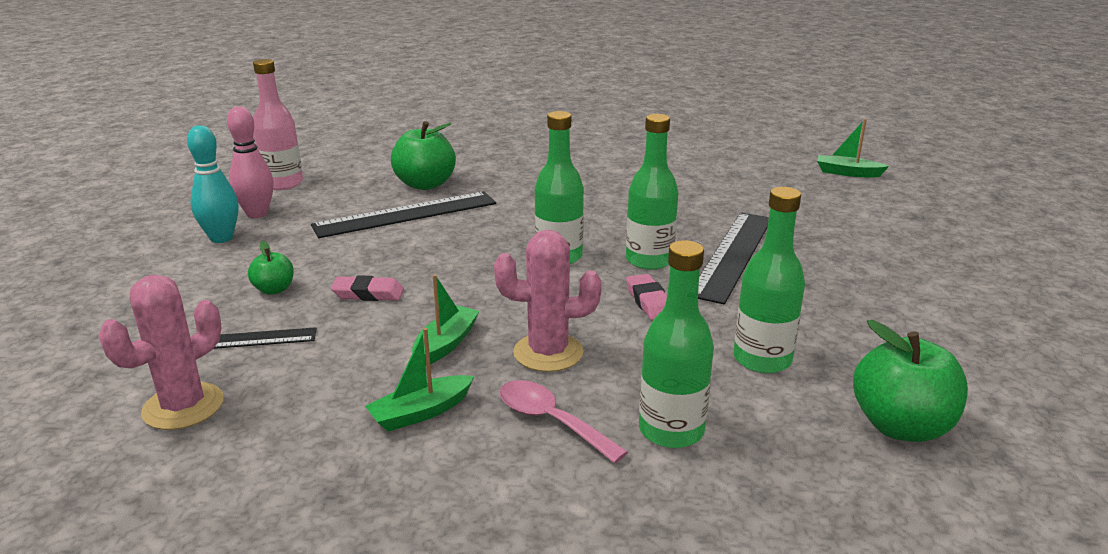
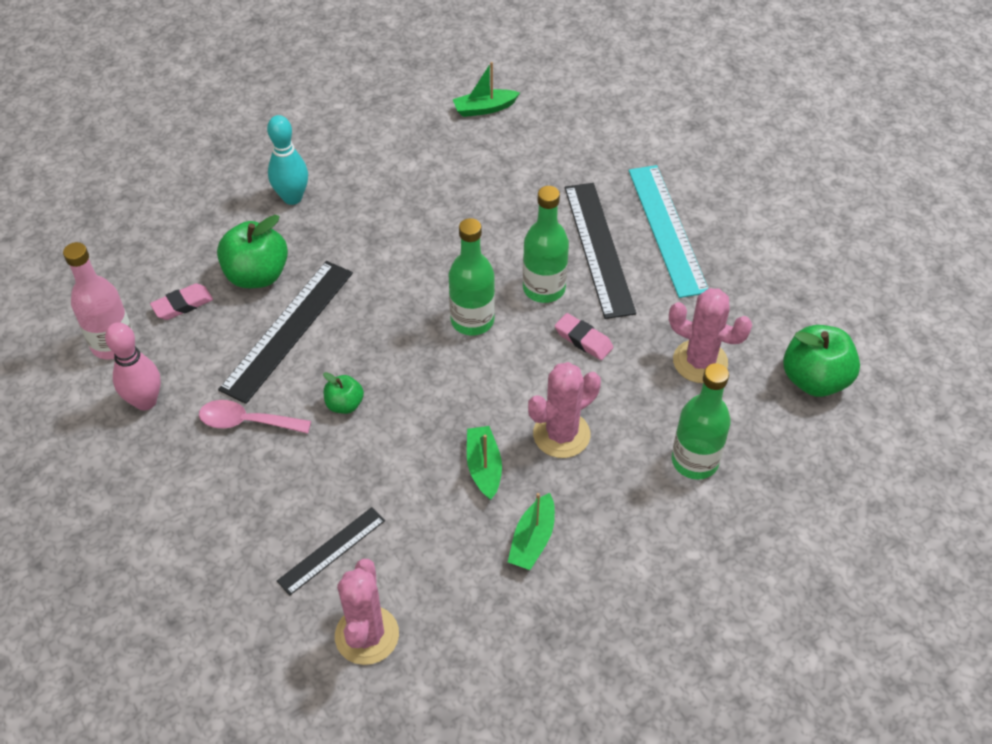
camera: 35 degrees left, 25 degrees up
(221, 238) = (155, 451): turquoise bowling pin -> turquoise bowling pin (292, 198)
(274, 289) = (286, 486): green apple -> green apple (344, 404)
(368, 294) = (368, 447): pink eraser -> pink eraser (182, 305)
(551, 421) = (619, 496): pink spoon -> pink spoon (247, 422)
(762, 359) = (700, 361): green bottle -> pink cactus
(821, 265) = (667, 229): none -> turquoise ruler
(847, 173) = (604, 80): green boat -> green boat (484, 108)

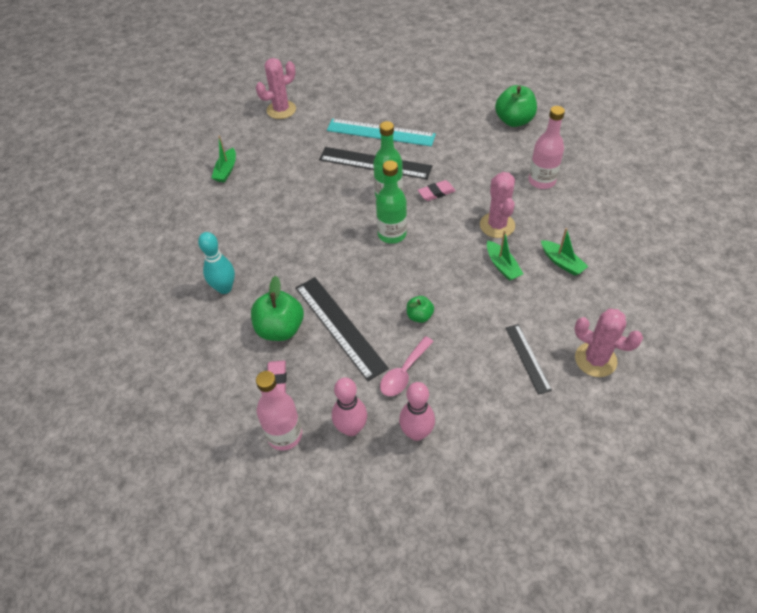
camera: 60 degrees left, 0 degrees up
(164, 468) = (416, 433): none -> pink bowling pin
(484, 467) = (502, 266): green boat -> green boat turned 135 degrees counterclockwise
(694, 461) = (541, 181): green bottle -> pink bottle
(700, 361) = (479, 155): pink cactus -> pink cactus (281, 110)

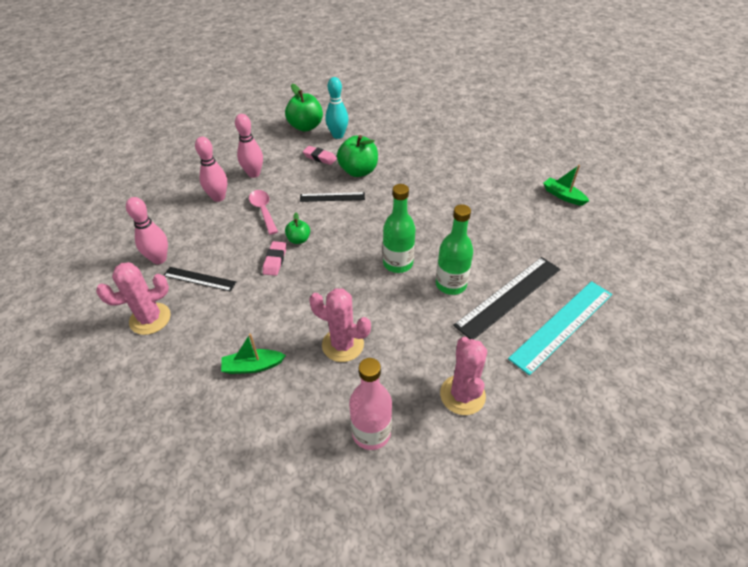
camera: 120 degrees right, 5 degrees down
(224, 288) = (420, 159): turquoise bowling pin -> turquoise bowling pin (338, 135)
(281, 110) = (651, 261): pink cactus -> pink cactus (462, 395)
(284, 435) = (280, 149): pink bottle -> none
(339, 326) = (332, 197): black ruler -> black ruler, size x0.57
(436, 193) = (427, 322): pink eraser -> pink eraser (275, 260)
(502, 266) = (293, 318): green boat -> none
(514, 121) = (508, 486): green apple -> green apple (305, 126)
(538, 412) = (159, 259): none -> pink bowling pin

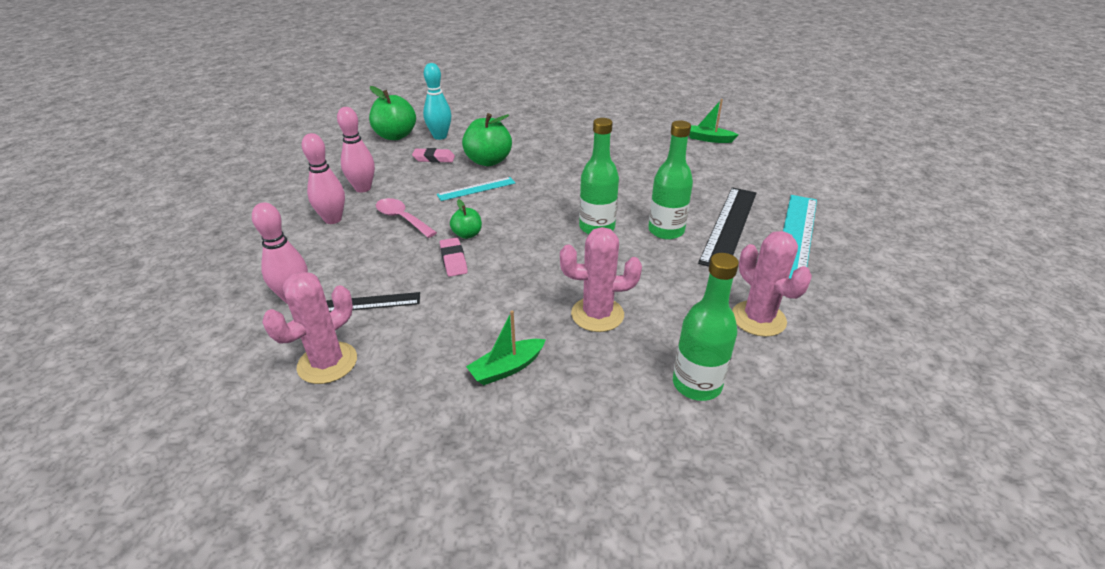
camera: 25 degrees left, 10 degrees down
(332, 197) = (476, 189): black ruler -> turquoise ruler
(371, 432) = (697, 384): pink bottle -> green bottle

